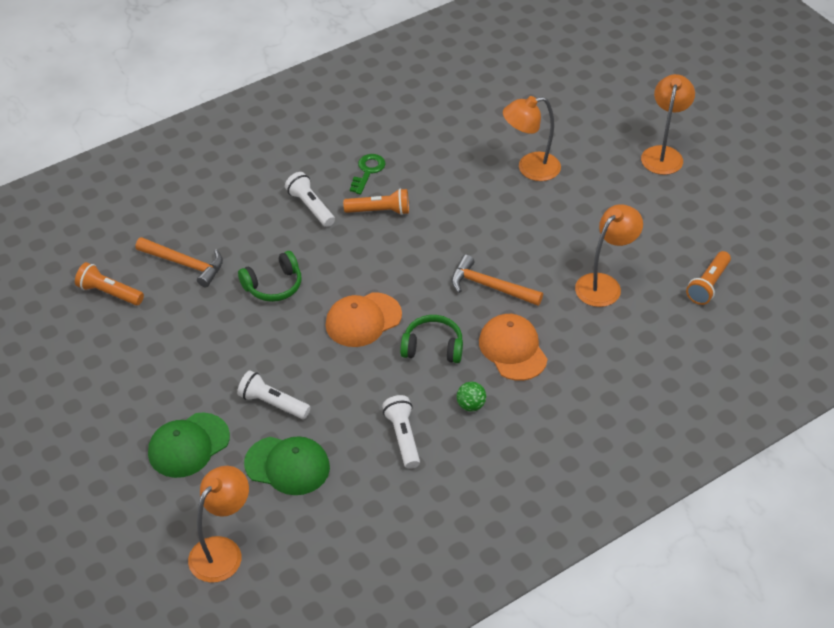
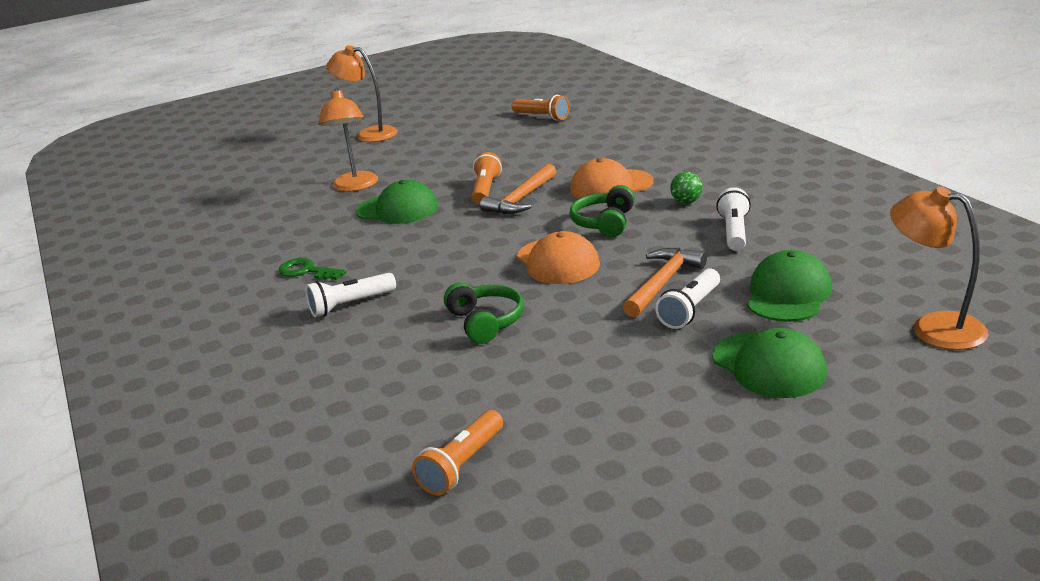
camera: 80 degrees left, 20 degrees down
(185, 264) = (422, 396): orange hammer -> orange hammer (663, 283)
(379, 211) = (380, 261): orange flashlight -> orange flashlight (485, 190)
(403, 437) = (734, 232): white flashlight -> white flashlight turned 105 degrees clockwise
(477, 205) = (397, 209): none -> green cap
(604, 284) = (531, 152): orange lamp -> none

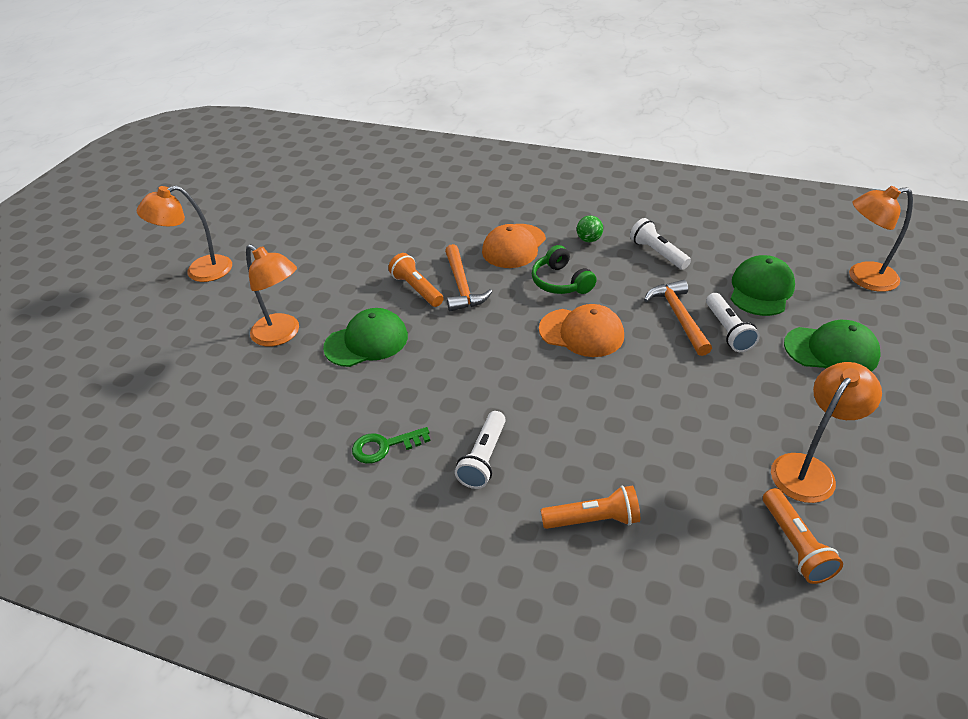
camera: 45 degrees left, 15 degrees up
(485, 322) = (616, 414): green headphones -> none
(542, 117) = (350, 197): orange flashlight -> orange flashlight (593, 519)
(571, 429) = (809, 469): none -> orange lamp
(788, 294) = (761, 290): green cap -> green cap turned 45 degrees clockwise

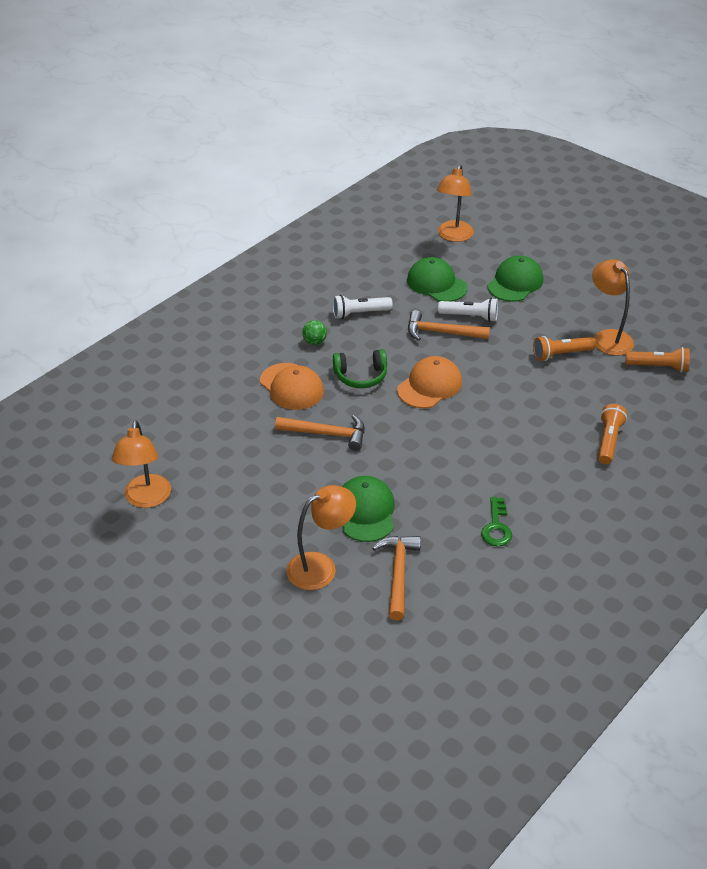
camera: 70 degrees left, 0 degrees up
(199, 271) = (168, 619): orange lamp -> orange lamp (146, 499)
(288, 388) = (398, 573): none -> orange hammer
(417, 289) = (312, 463): orange flashlight -> orange flashlight (561, 354)
(484, 458) = (533, 476): white flashlight -> none

